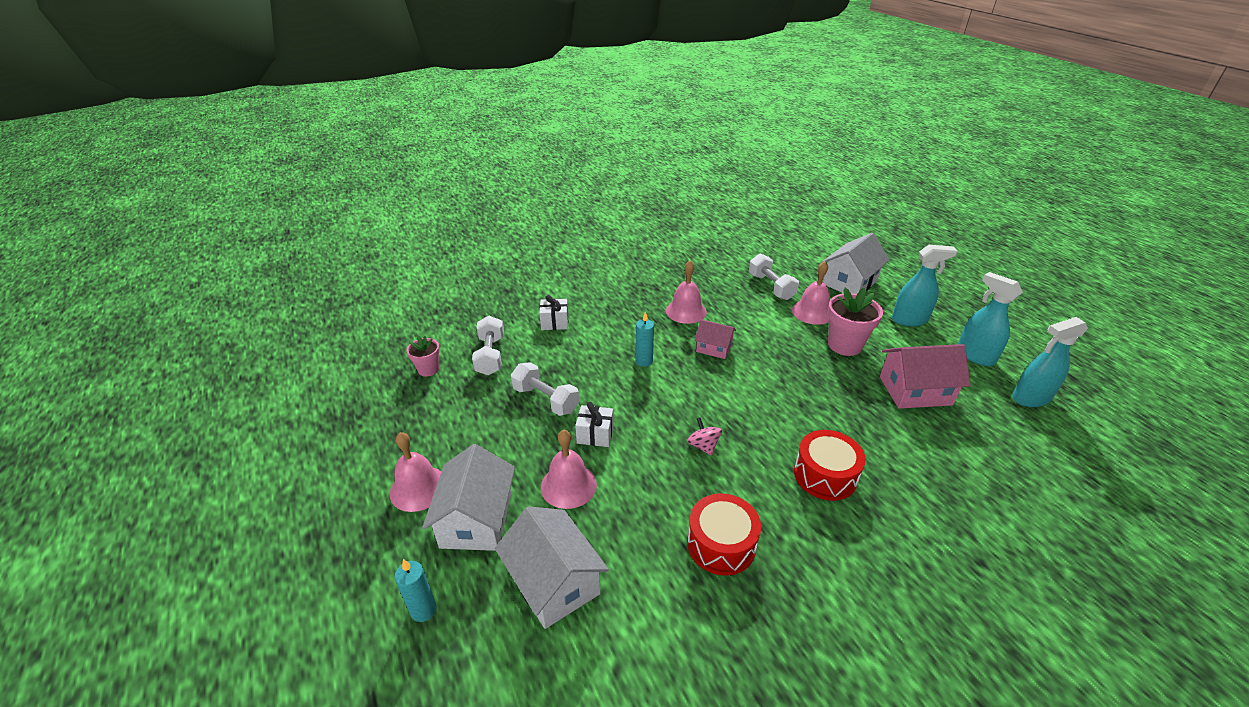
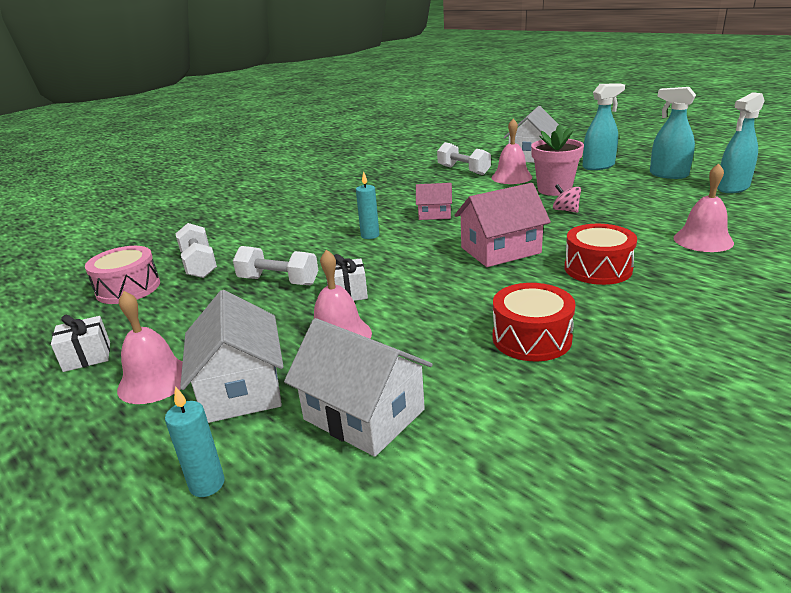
camera: 15 degrees left, 10 degrees down
(428, 369) = (128, 288): pink flower pot -> pink drum
(554, 322) = (260, 229): white gift -> white gift (87, 357)
(686, 311) = (392, 198): pink bell -> pink bell (703, 240)
(703, 446) = (466, 276): pink spinning top -> pink spinning top (566, 210)
(915, 391) = (636, 203): pink house -> pink house (500, 250)

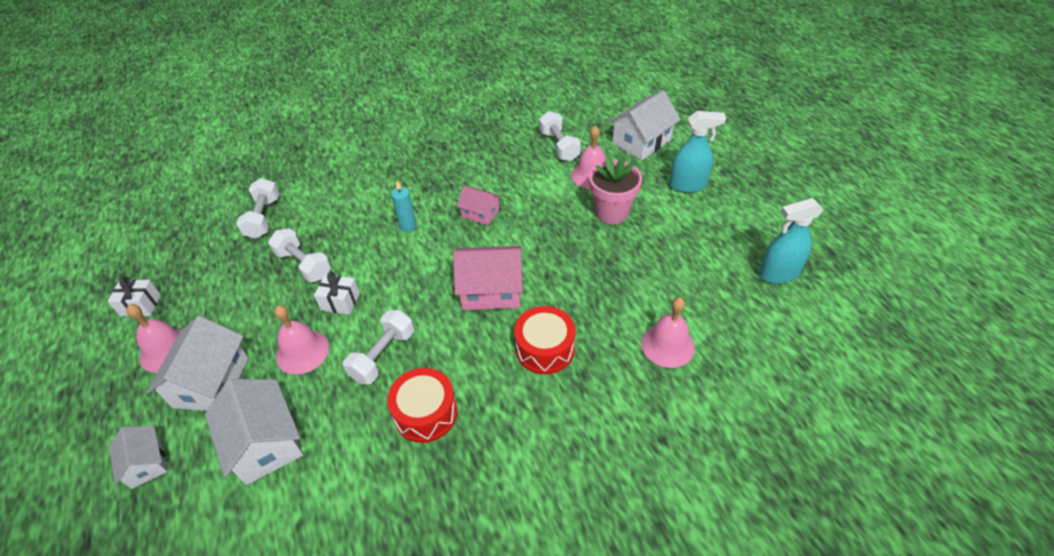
camera: 20 degrees right, 20 degrees up
(128, 288) = (202, 231): pink drum -> none
(207, 484) = (146, 464): turquoise candle -> white house
(436, 314) = (383, 355): none -> white dumbbell
(566, 210) = (593, 251): pink spinning top -> none
(668, 175) = (739, 226): turquoise spray bottle -> none

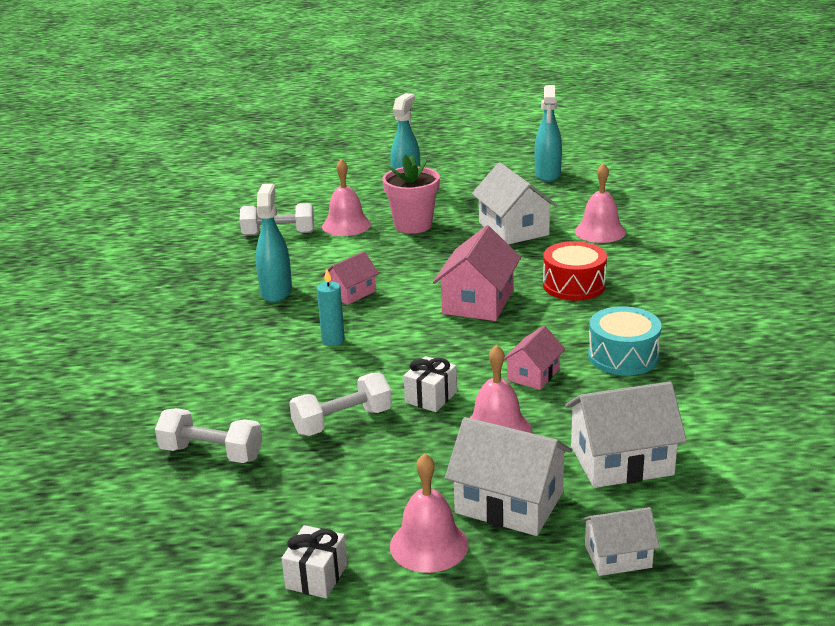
camera: 70 degrees left, 20 degrees down
(383, 355) = (533, 375): white dumbbell -> pink house
(425, 413) = (623, 356): red drum -> turquoise drum
(469, 176) = (276, 292): none -> turquoise spray bottle
(641, 142) = (318, 193): white house -> white house (513, 229)

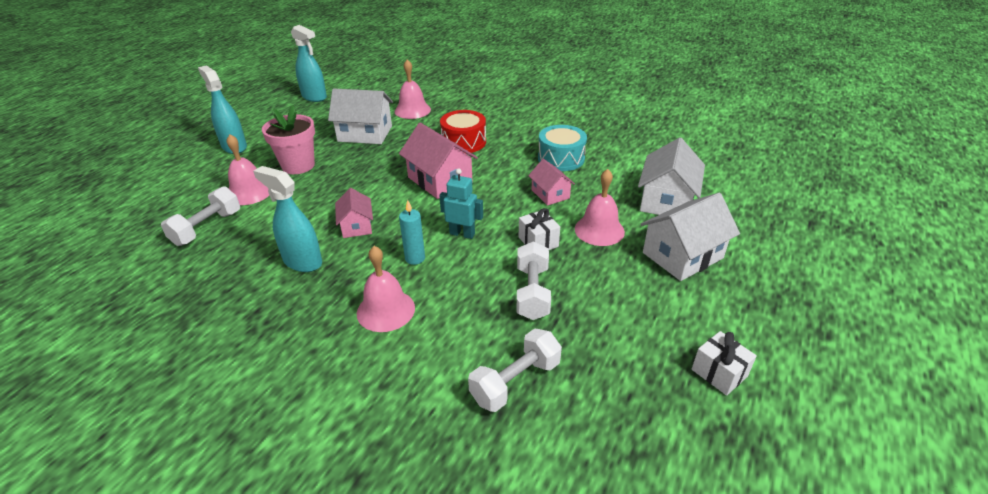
camera: 60 degrees left, 10 degrees up
(397, 349) = (462, 234): none -> turquoise robot
(429, 545) = (709, 305): pink bell -> pink bell (386, 310)
(618, 556) = (757, 237): white house -> none

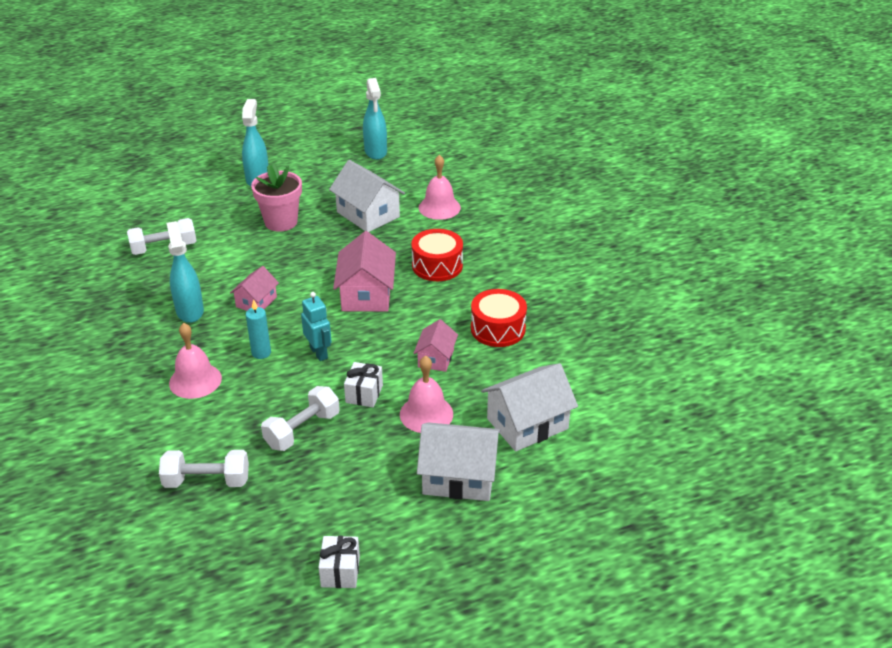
camera: 40 degrees right, 0 degrees up
(249, 192) = (221, 230): pink bell -> none
(561, 158) = (498, 329): turquoise drum -> red drum

